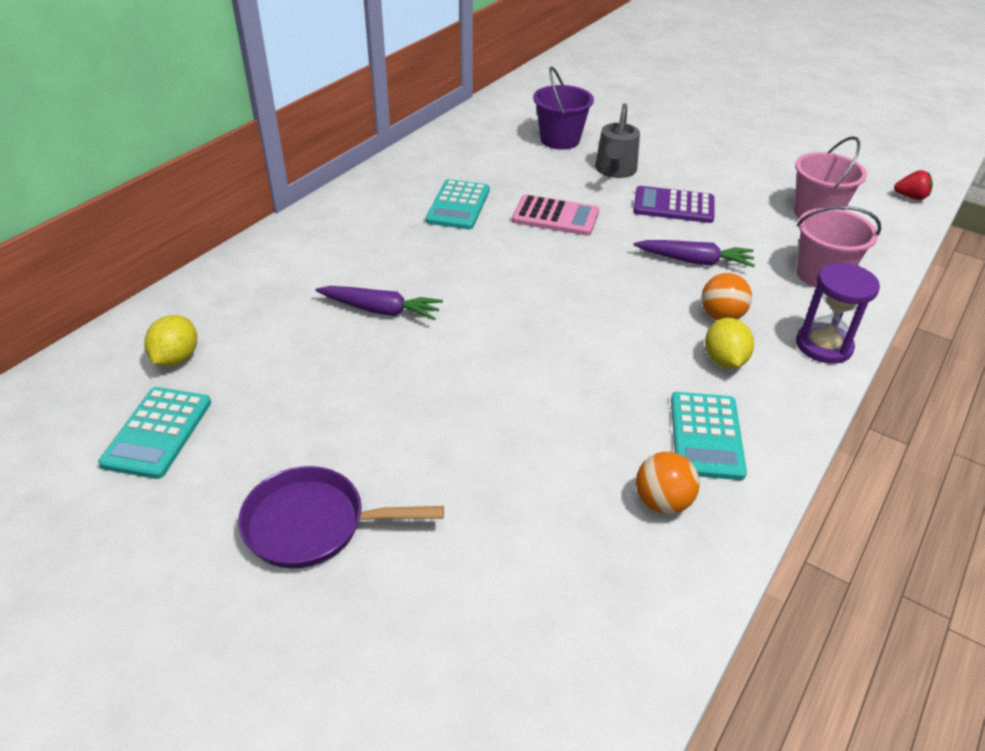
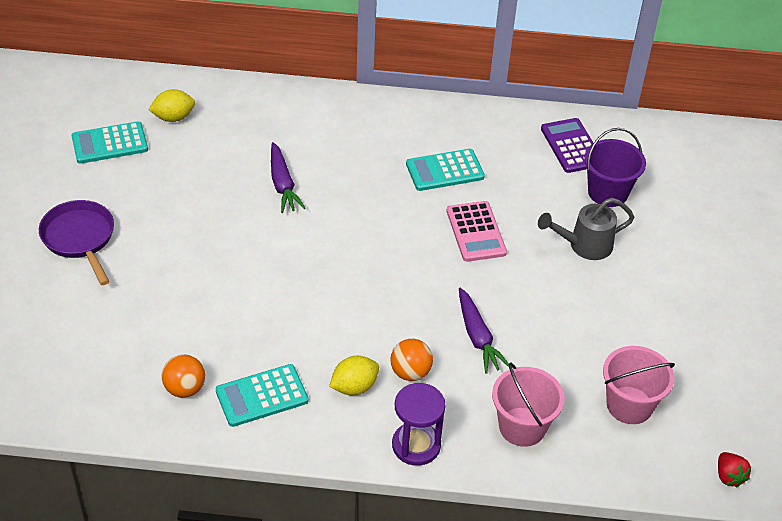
camera: 60 degrees right, 5 degrees up
(673, 206) = (556, 301): purple calculator -> purple calculator (571, 146)

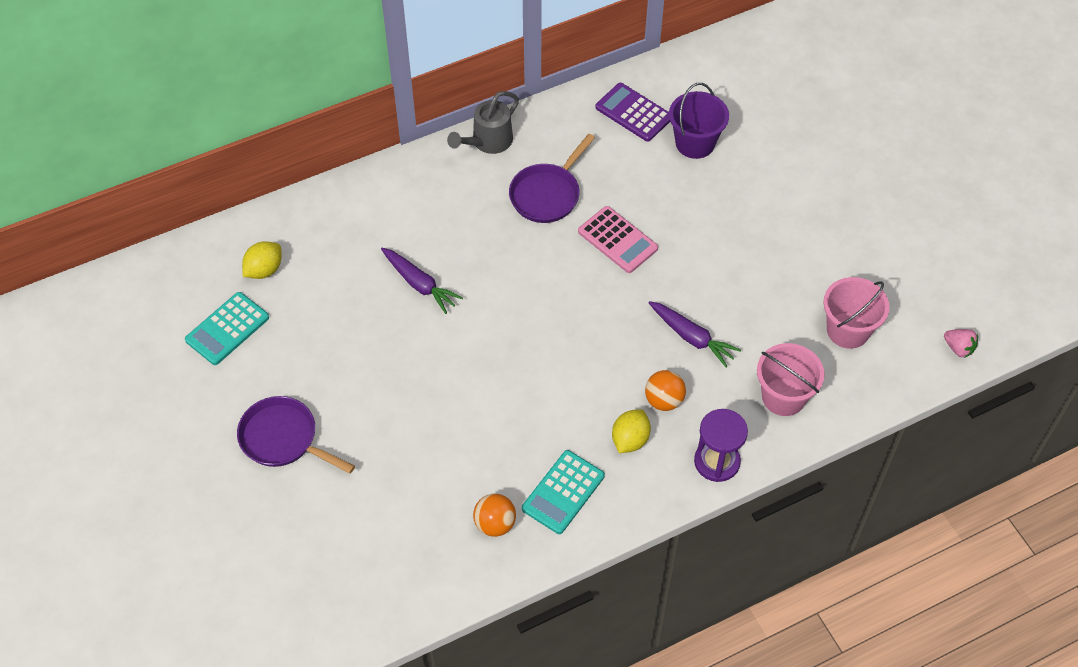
camera: 30 degrees left, 10 degrees up
(445, 171) = (547, 194): turquoise calculator -> purple pan
(584, 245) = (712, 204): grey watering can -> grey watering can (488, 142)
(729, 476) = (958, 348): red strawberry -> pink strawberry

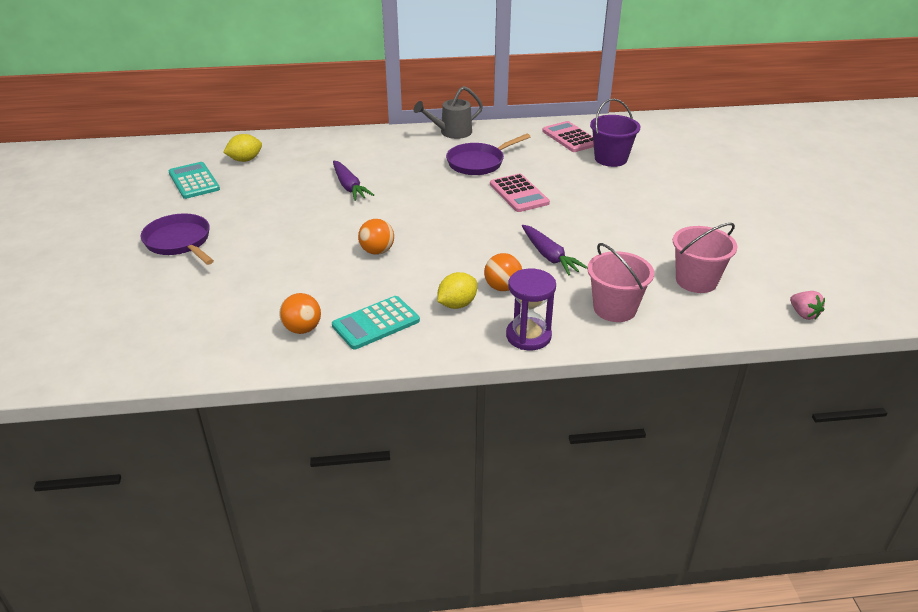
camera: 20 degrees right, 20 degrees down
(227, 329) = (194, 181): turquoise calculator -> turquoise calculator turned 90 degrees clockwise
(509, 385) = (377, 251): none -> orange ball
(633, 113) = (570, 137): purple calculator -> pink calculator

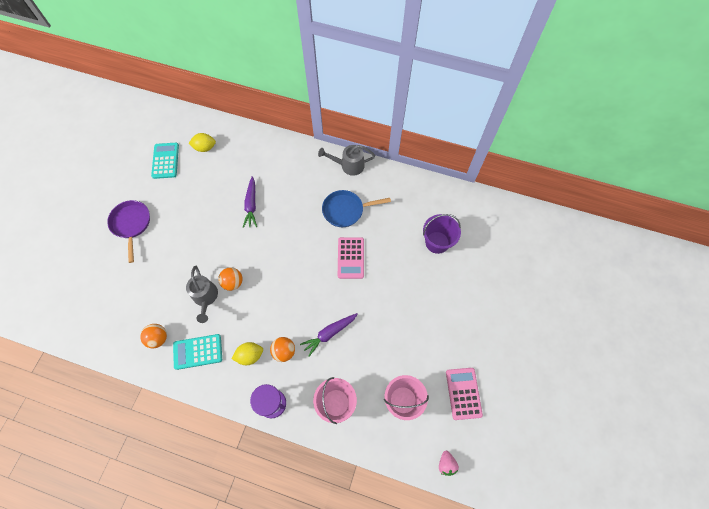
camera: 25 degrees right, 30 degrees up
(347, 274) = (205, 298): none -> grey watering can
(478, 162) = (346, 210): purple pan -> blue pan
(549, 256) = (329, 333): purple carrot -> purple carrot turned 60 degrees clockwise
(570, 137) = (425, 204): pink calculator -> pink calculator (463, 393)

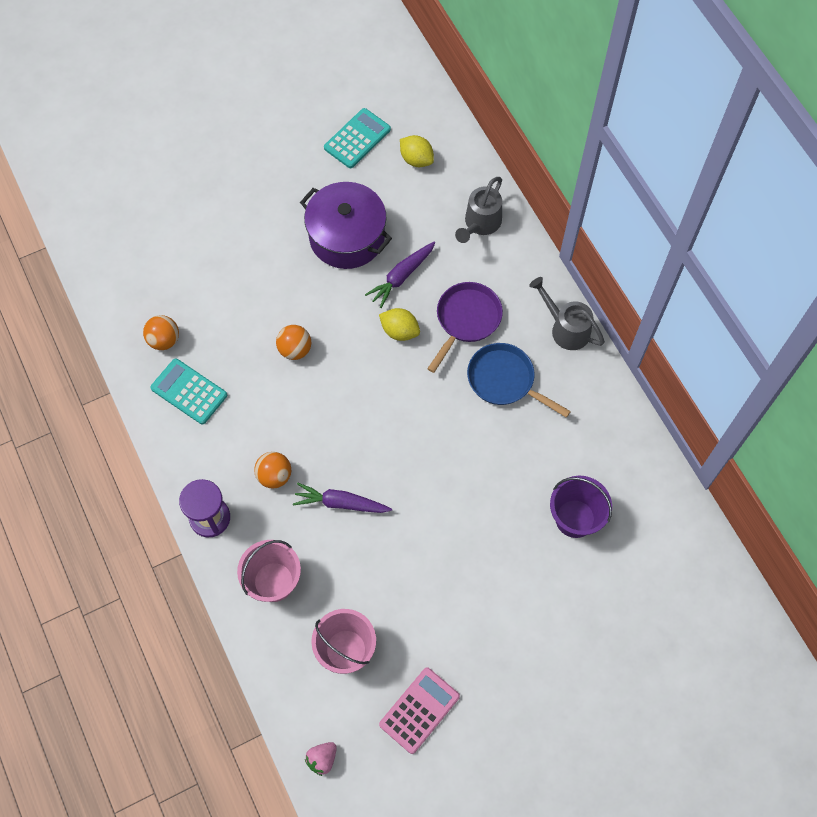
camera: 45 degrees right, 0 degrees up
(131, 224) = (252, 186): purple pan -> purple pan (466, 320)
(205, 298) = (251, 340): grey watering can -> grey watering can (480, 224)
(206, 209) = (347, 237): none -> purple pot
(250, 355) = (236, 446): yellow lemon -> yellow lemon (399, 331)
(350, 258) = (452, 441): pink calculator -> none

